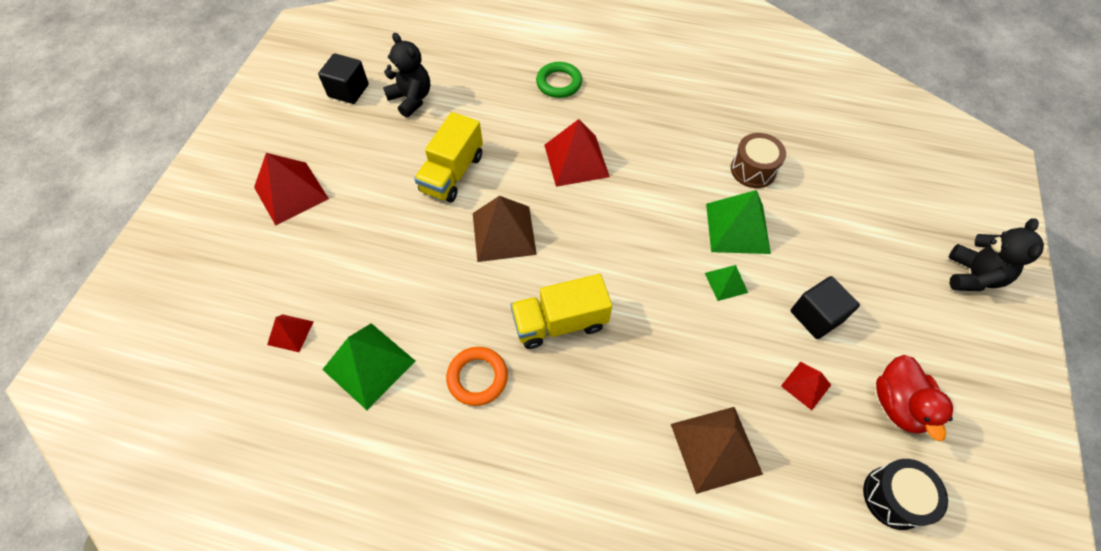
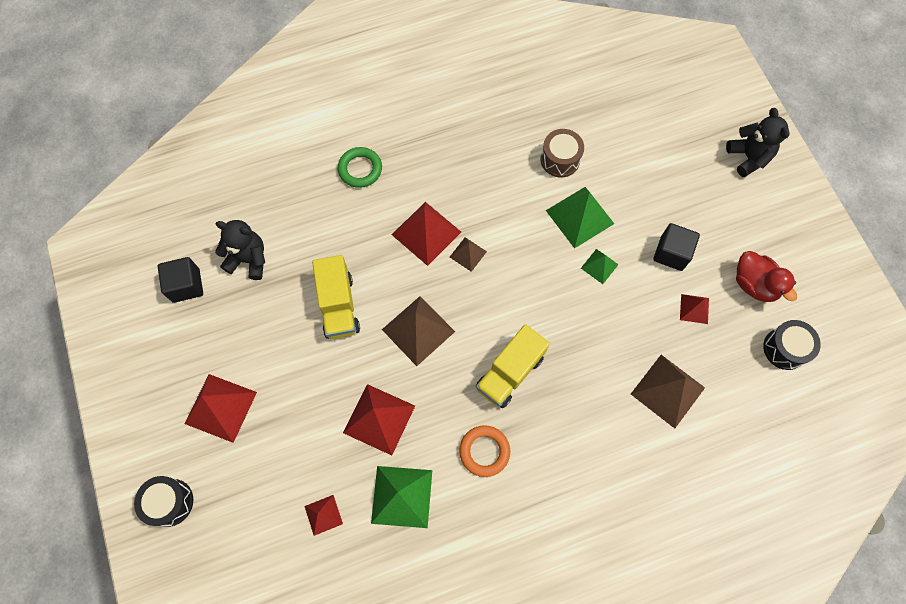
camera: 35 degrees left, 10 degrees up
(187, 238) = (170, 502): none -> black drum
(407, 284) = (379, 419): none -> red pyramid
(601, 198) = (468, 254): none -> brown pyramid

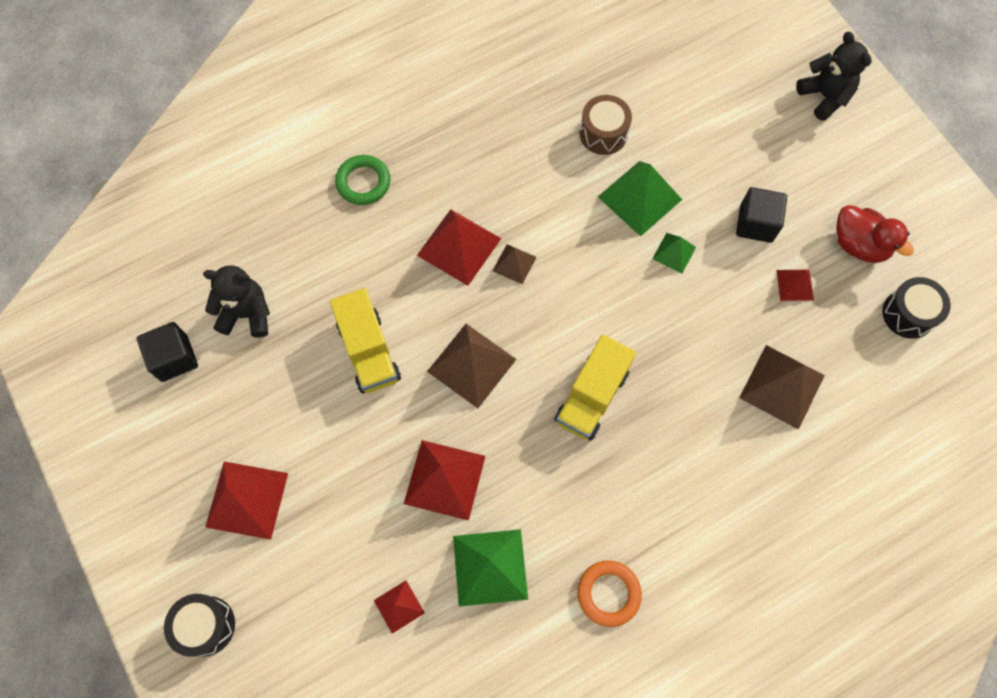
camera: 10 degrees left, 0 degrees up
(484, 451) = (579, 496): orange ring -> orange ring (608, 593)

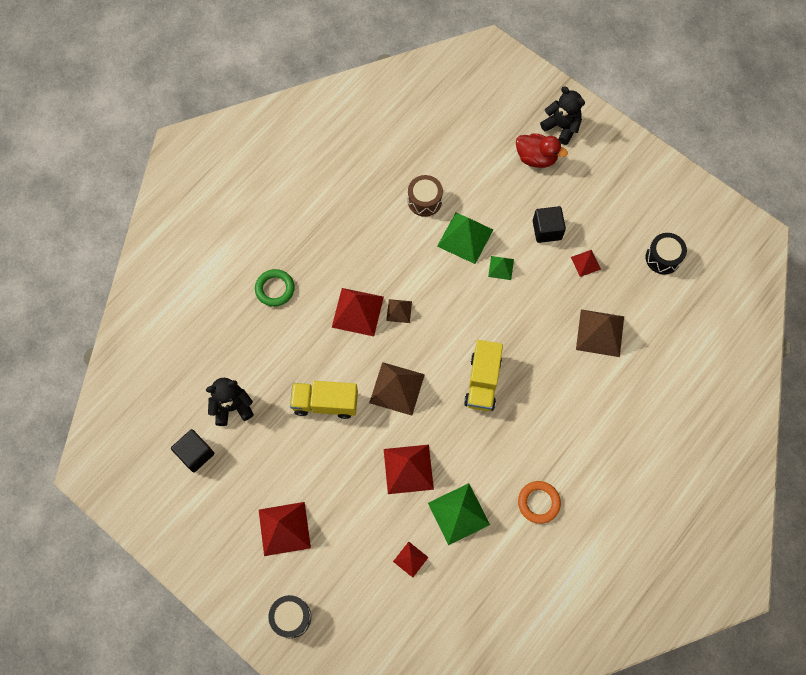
camera: 20 degrees left, 0 degrees up
(369, 351) = (325, 403): yellow truck -> yellow truck turned 135 degrees clockwise
(859, 245) = (617, 222): red duck -> red duck (536, 158)

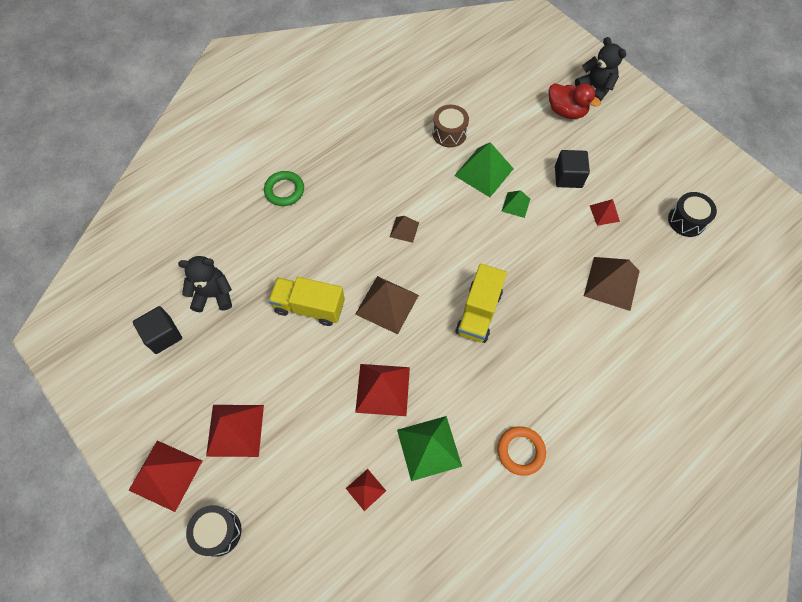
camera: 10 degrees right, 5 degrees down
(357, 311) = (362, 224): red pyramid -> red pyramid (165, 475)

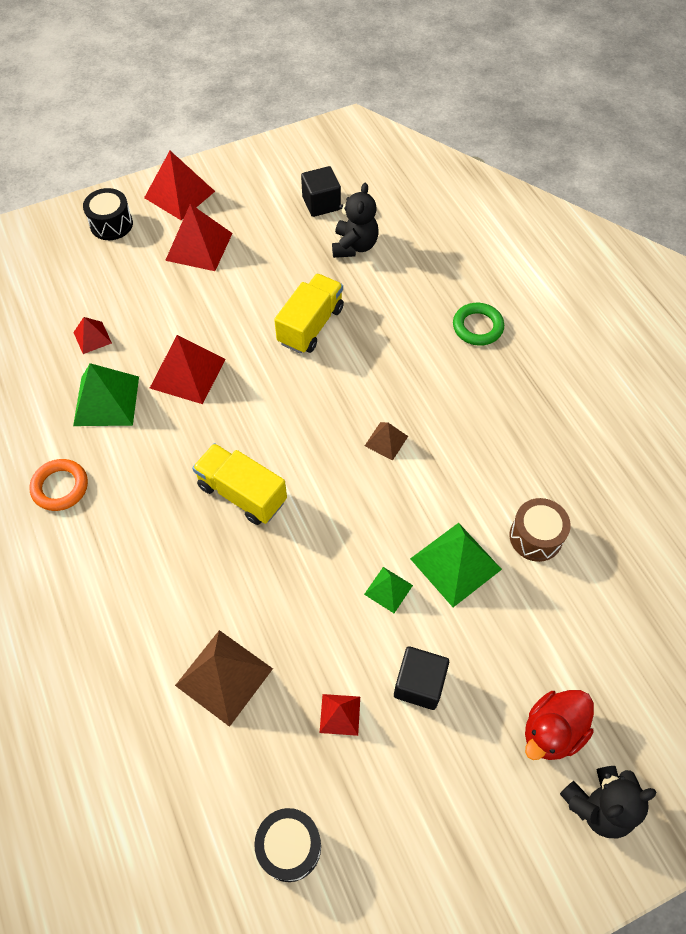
camera: 105 degrees right, 5 degrees down
(387, 304) = (287, 399): brown pyramid -> none

